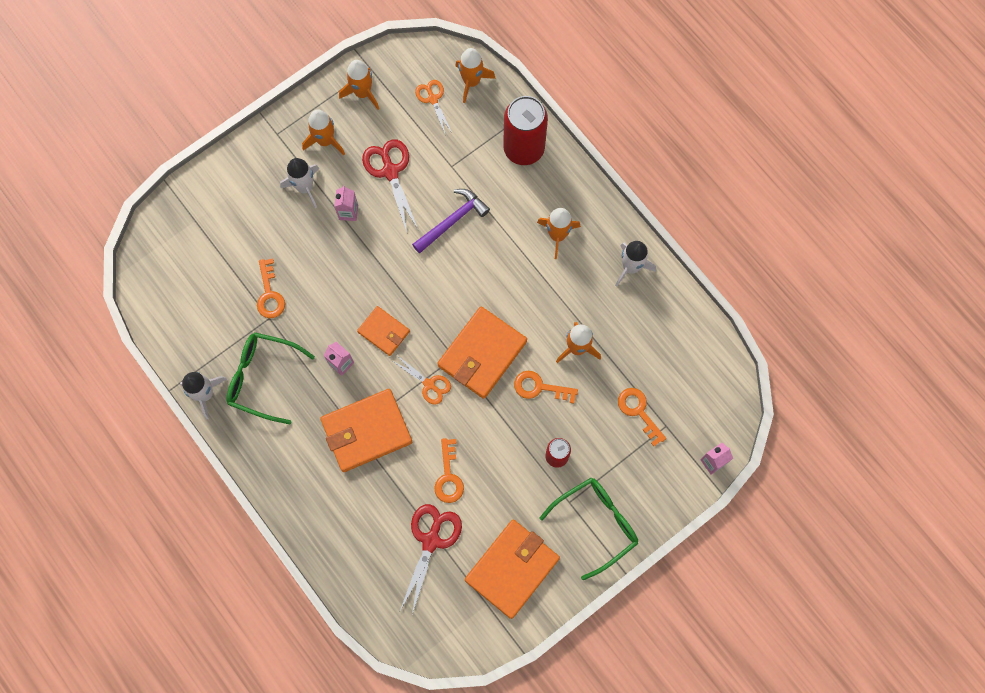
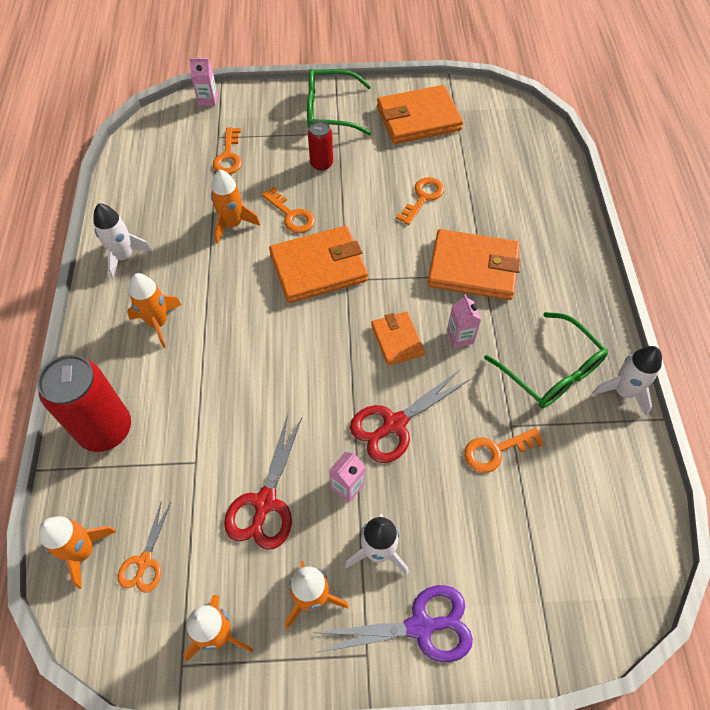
camera: 145 degrees left, 15 degrees down
(256, 165) = (420, 627): none -> purple scissors
(269, 294) = (496, 451): orange key -> orange key turned 135 degrees counterclockwise
(429, 384) = (387, 271): orange scissors -> none
(431, 540) = (470, 166): red scissors -> red scissors (394, 424)
(452, 221) = (244, 402): purple hammer -> none

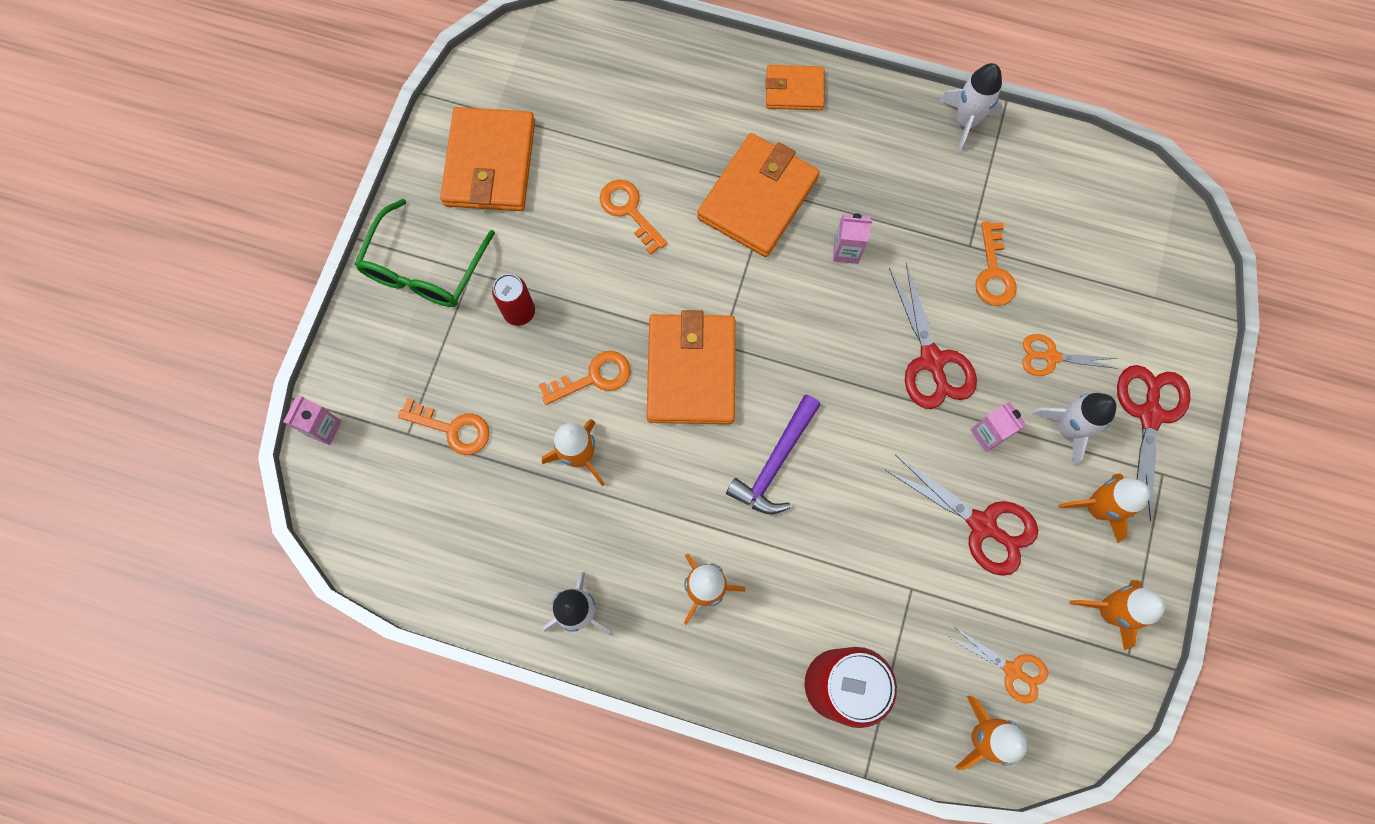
camera: 70 degrees left, 15 degrees up
(267, 339) = (775, 463): none -> purple hammer
(397, 340) = (827, 318): orange wallet -> orange wallet (794, 90)
(420, 627) = (1149, 415): purple scissors -> red scissors
(439, 520) = (1051, 357): none -> orange scissors
(551, 371) = (919, 178): green glasses -> none

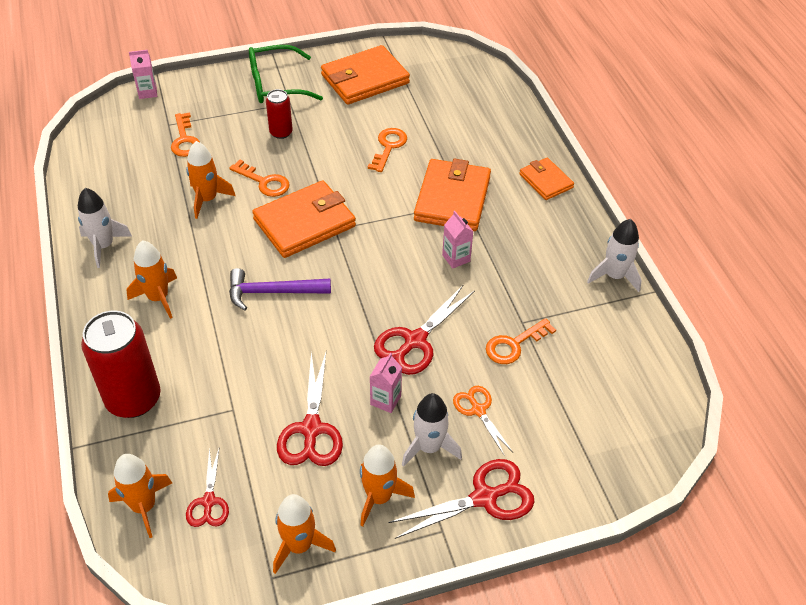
camera: 55 degrees right, 25 degrees down
(757, 198) = (452, 199): orange wallet -> orange wallet turned 75 degrees counterclockwise
(1012, 670) = (208, 501): orange scissors -> red scissors

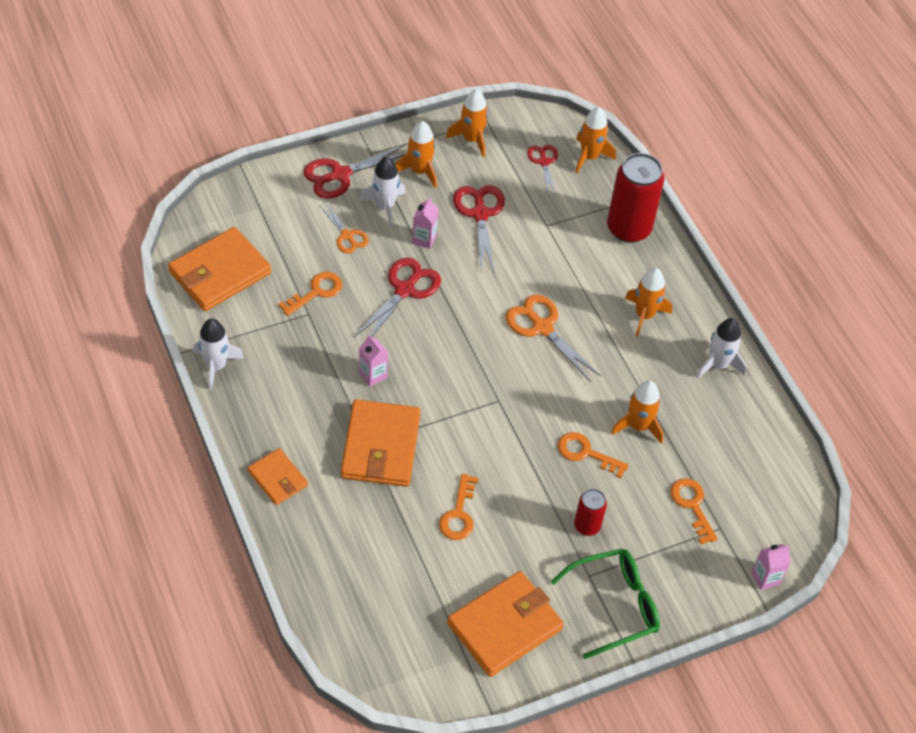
camera: 170 degrees right, 5 degrees up
(272, 292) = (542, 327): purple hammer -> orange scissors
(304, 223) = (530, 405): orange wallet -> orange wallet (220, 273)

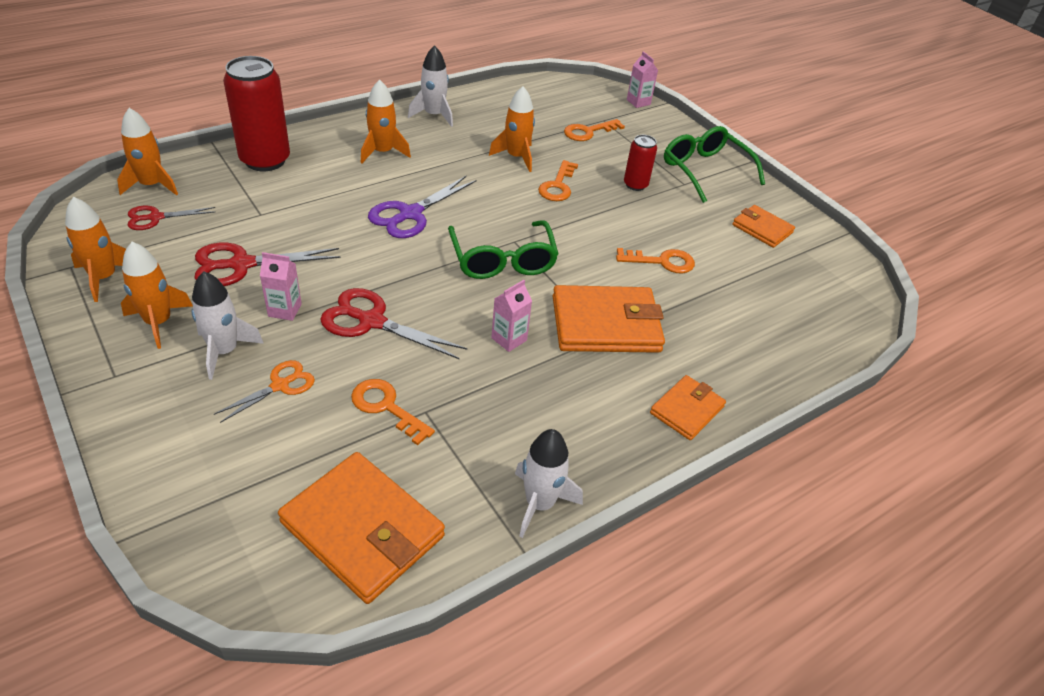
camera: 100 degrees left, 10 degrees down
(340, 174) = (156, 405): red scissors -> none
(471, 387) = (502, 260): none -> green glasses
(504, 626) = (762, 229): orange wallet -> orange wallet, size x0.57
(542, 327) = (410, 214): orange scissors -> purple scissors

